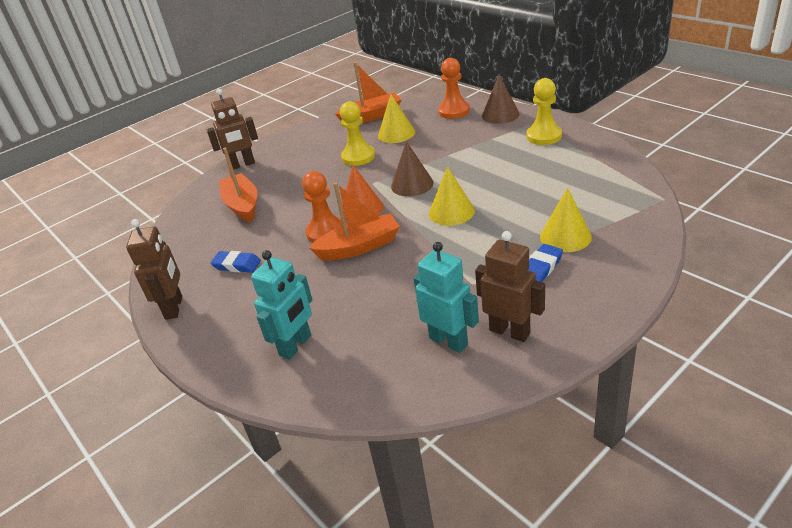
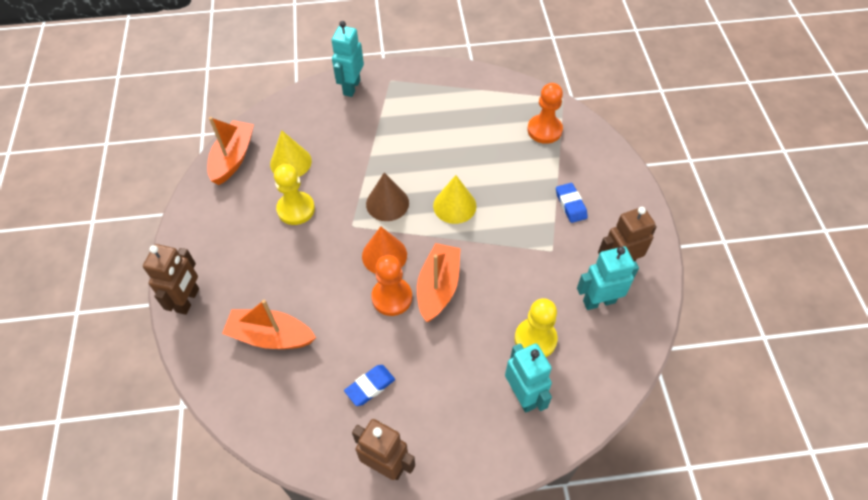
camera: 60 degrees left, 20 degrees up
(454, 111) = (305, 106): orange pawn -> orange pawn (544, 130)
(500, 115) = (351, 87): brown cone -> turquoise robot
(544, 136) = (416, 90): yellow pawn -> yellow pawn (535, 339)
(565, 236) = (551, 170): yellow cone -> none

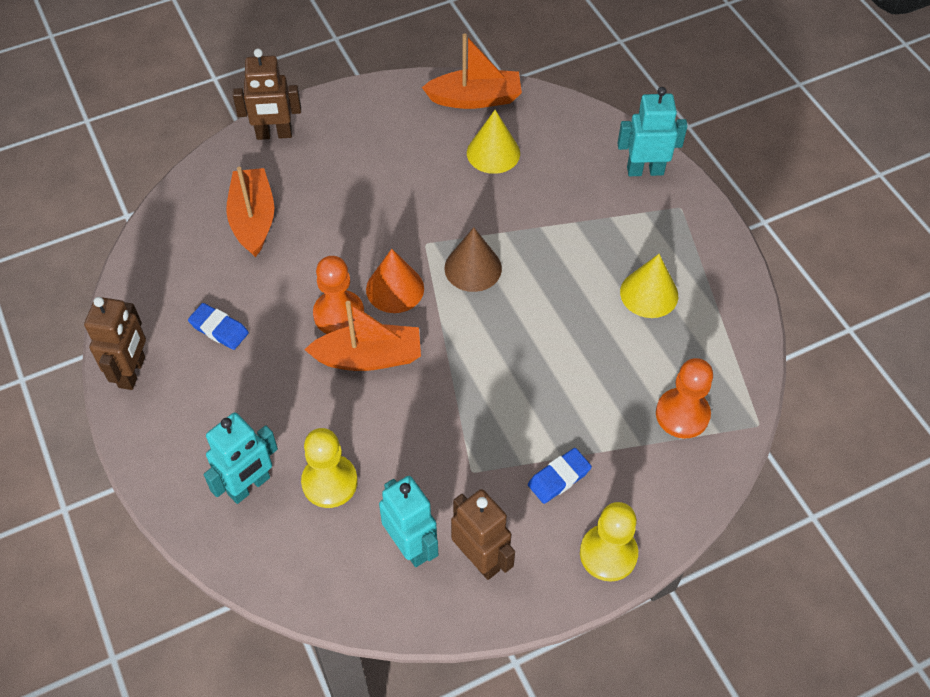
camera: 70 degrees right, 0 degrees up
(296, 209) = (426, 182): yellow pawn -> yellow pawn (608, 554)
(454, 205) = (499, 340): yellow cone -> yellow cone (649, 293)

